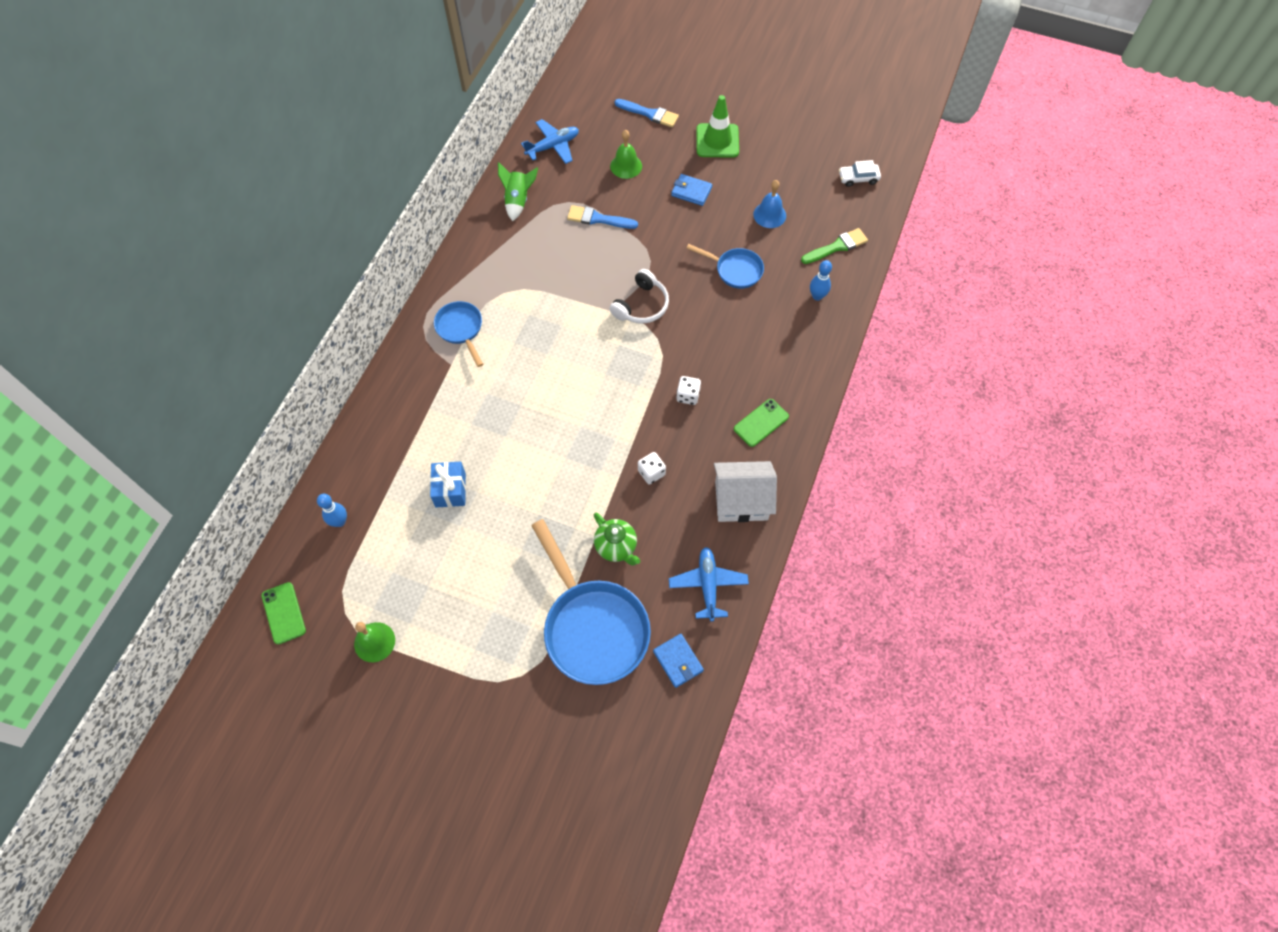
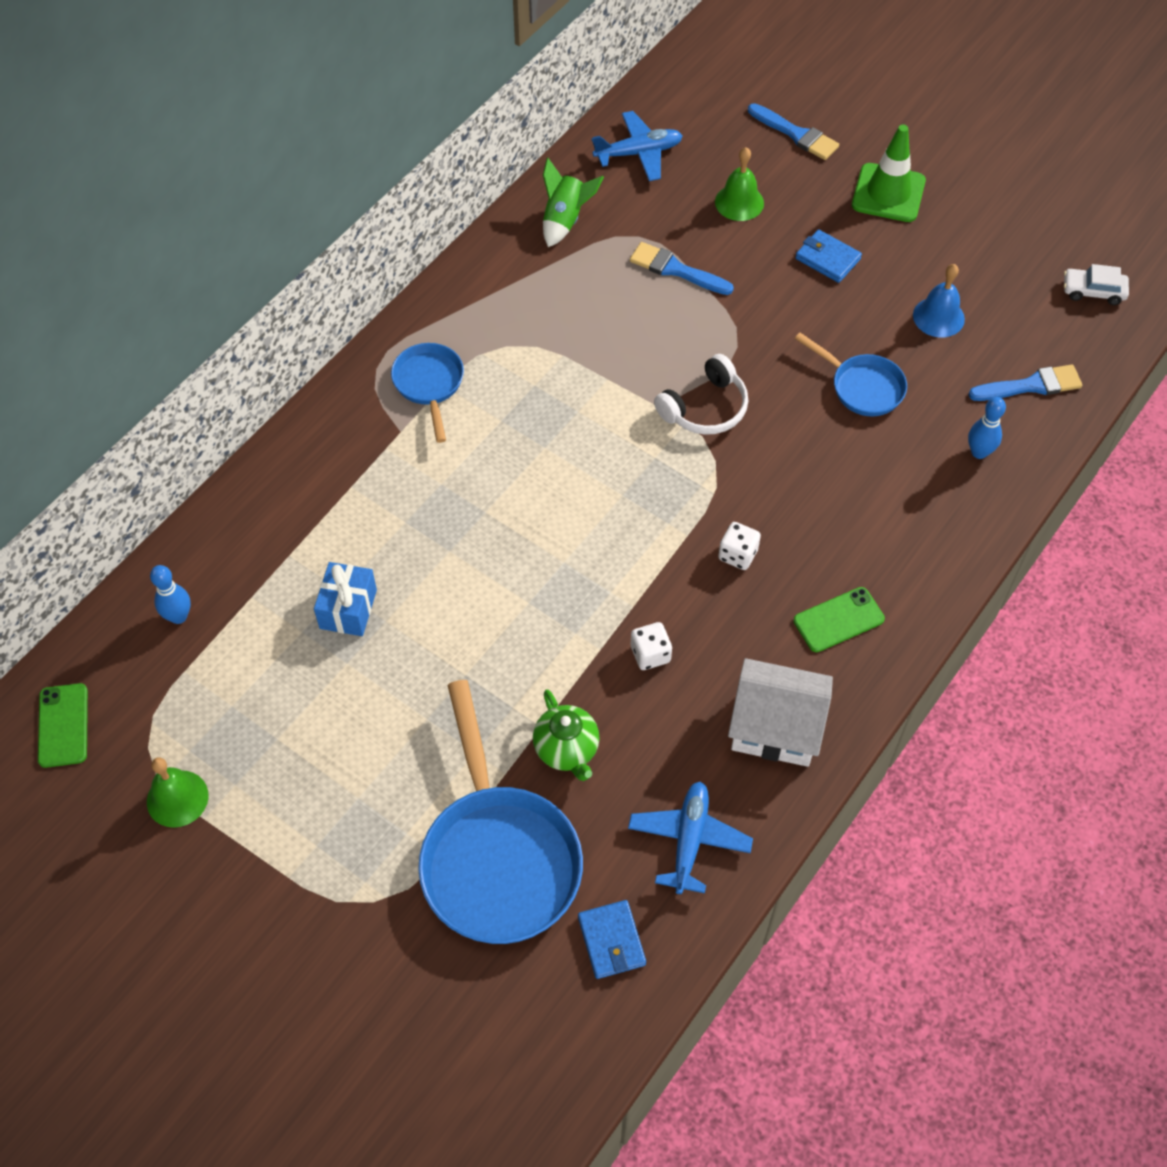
camera: 15 degrees right, 5 degrees down
(837, 247) = (1031, 385): green brush -> blue brush

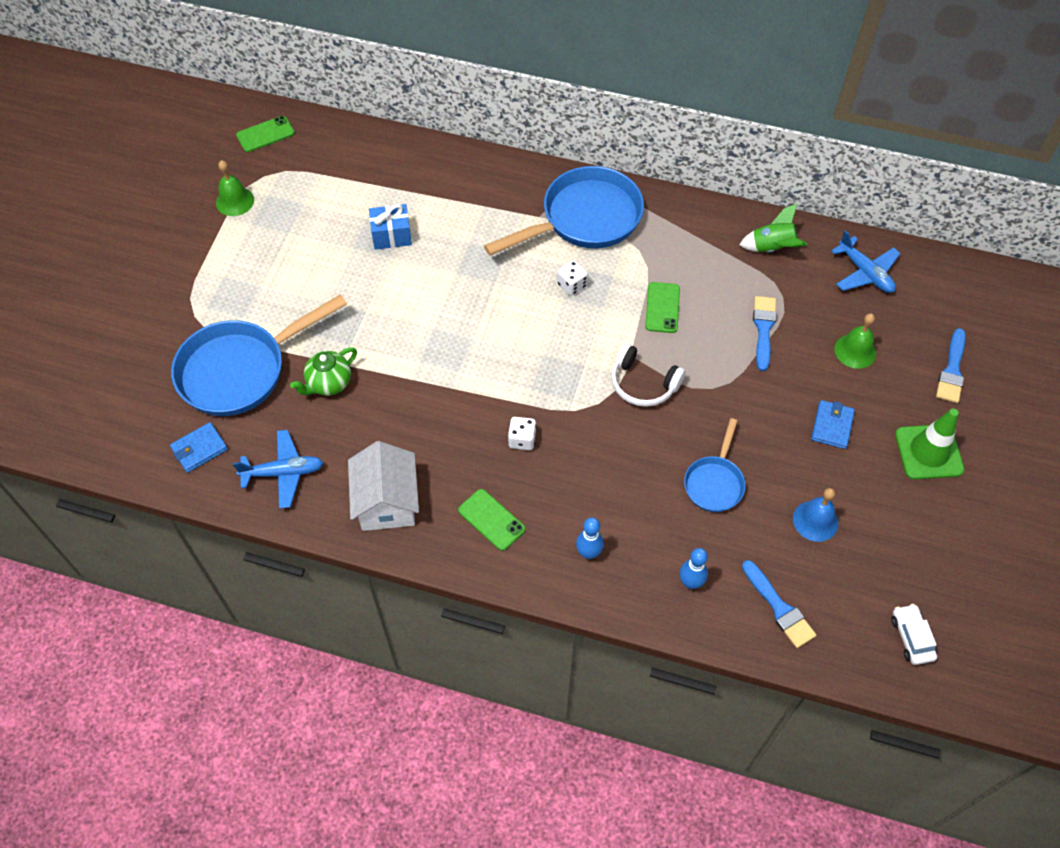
camera: 70 degrees right, 0 degrees up
(178, 616) = (355, 157): blue bowling pin -> blue bowling pin (588, 553)
(429, 385) = (584, 219): blue pan -> blue pan, size x1.88
(604, 352) = (662, 307): none -> green phone
(650, 654) = (418, 409): white dice -> white dice (572, 285)

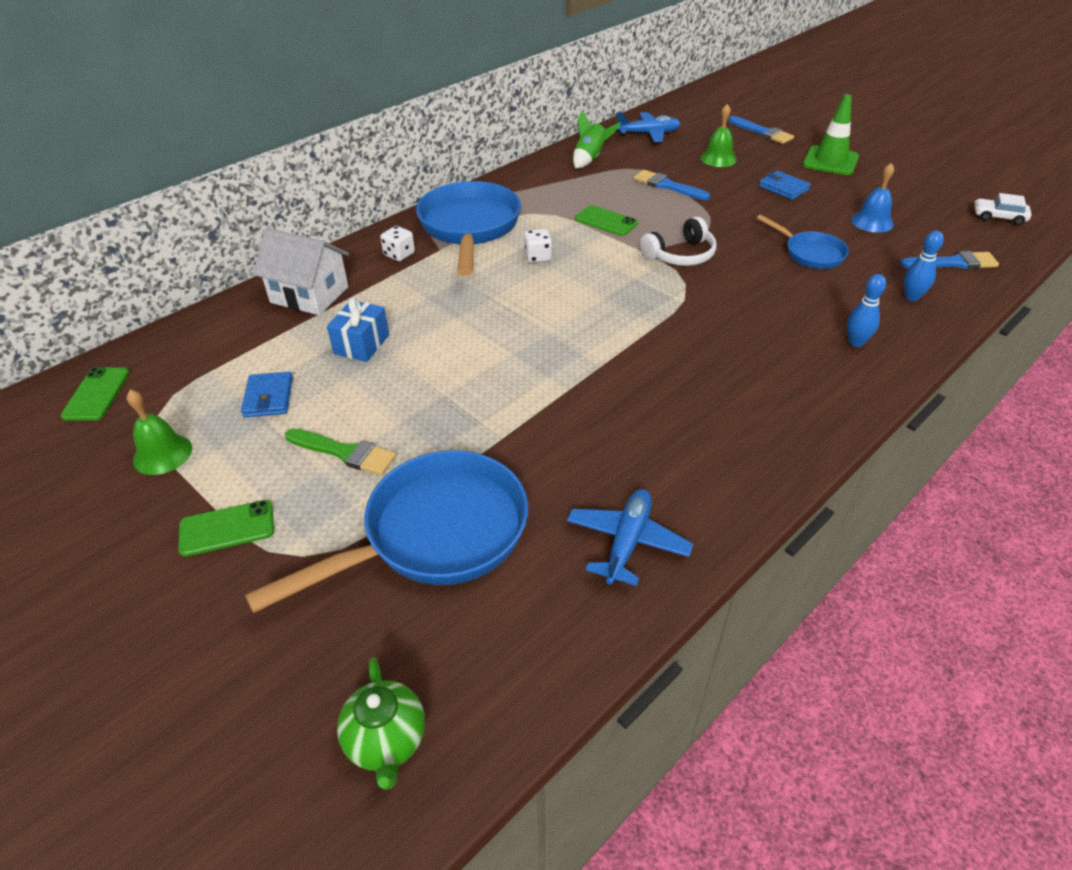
camera: 60 degrees left, 15 degrees down
(199, 449) = (531, 622): blue wallet -> blue wallet (268, 397)
(240, 370) = (435, 534): blue pan -> blue pan turned 120 degrees counterclockwise
(283, 288) = (345, 452): none -> green brush
(329, 383) = (522, 457): green teapot -> green teapot (386, 742)
(386, 502) = (723, 462): white house -> white house (309, 295)
(491, 520) = (787, 391): green phone -> green phone (227, 528)
(522, 440) = (698, 340): white dice -> white dice (399, 254)

